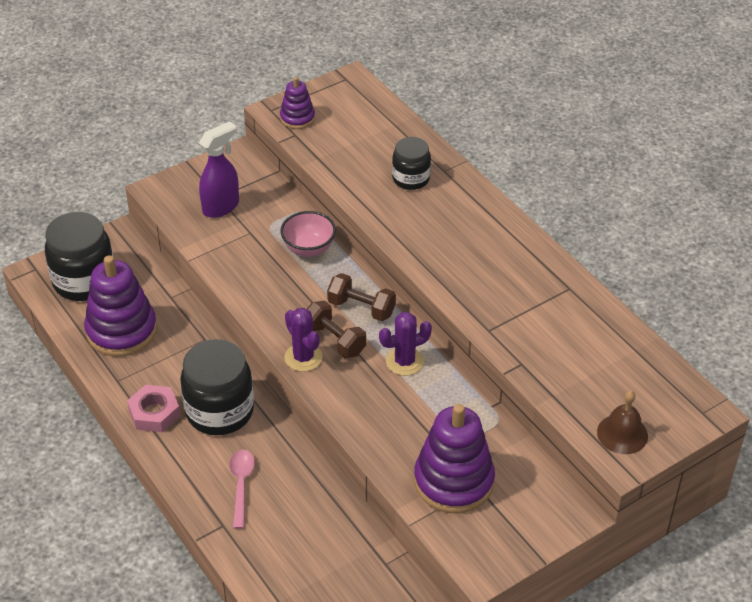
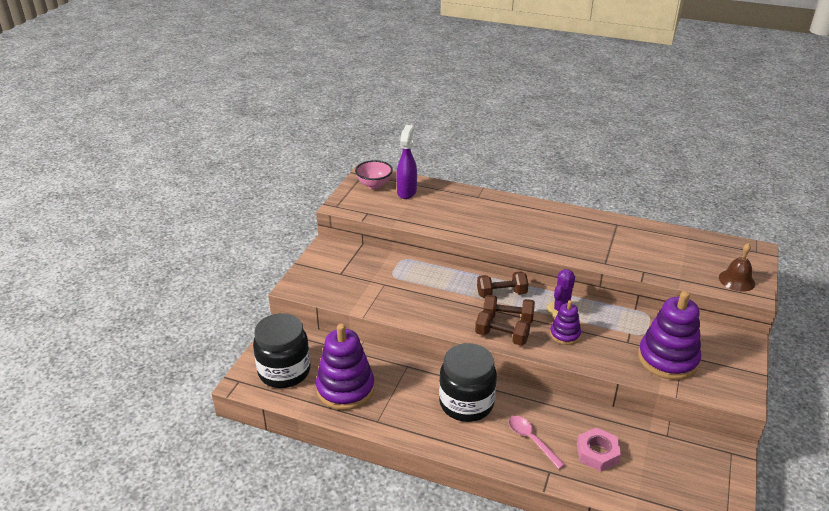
camera: 35 degrees left, 10 degrees down
(154, 413) = (425, 427): pink nut -> pink nut (597, 453)
(221, 207) = (349, 278): purple spray bottle -> purple spray bottle (407, 192)
(297, 118) = (358, 204): purple stacking toy -> purple stacking toy (565, 335)
(303, 357) = (501, 337): purple cactus -> brown dumbbell
(308, 249) = (432, 277): pink bowl -> pink bowl (374, 185)
(411, 179) = (464, 208): black jar -> none

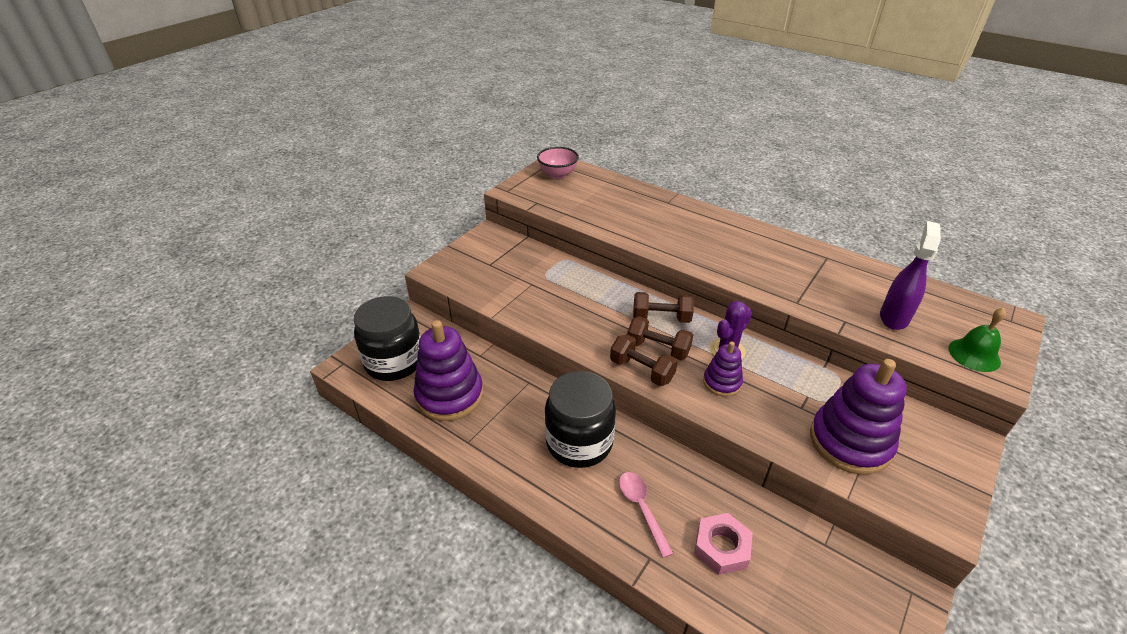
camera: 15 degrees right, 5 degrees up
(407, 192) = (590, 186): purple spray bottle -> purple spray bottle (894, 317)
(736, 280) = (974, 354): brown bell -> green bell

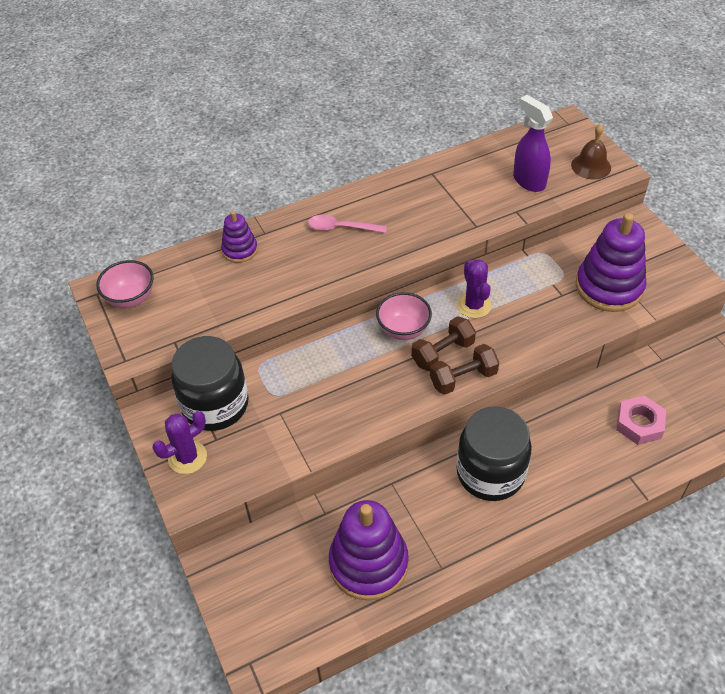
camera: 60 degrees left, 10 degrees up
(394, 362) = (282, 604): black jar -> black jar (215, 405)
(467, 258) = (187, 457): none -> purple cactus
(642, 509) = (582, 459): pink spoon -> pink spoon (341, 228)
(661, 318) = (403, 330): brown dumbbell -> pink bowl
(722, 382) = (509, 329): purple stacking toy -> purple stacking toy (240, 250)
(974, 354) = (591, 166): green bell -> brown bell

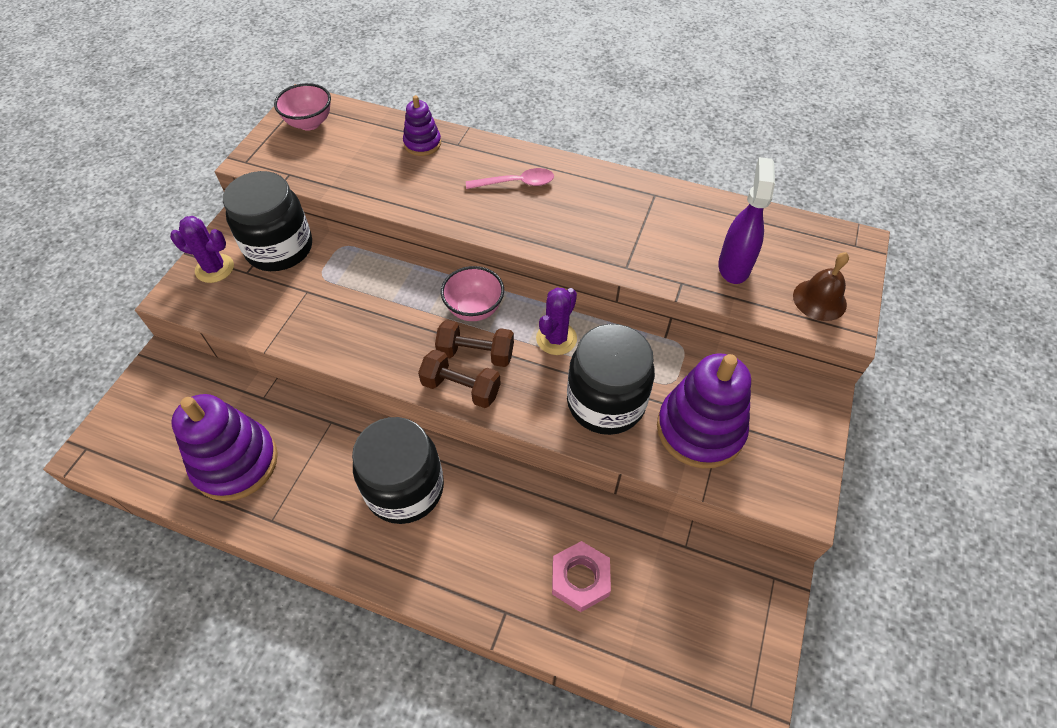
camera: 45 degrees right, 5 degrees up
(341, 228) = (516, 183): pink spoon -> pink spoon turned 120 degrees clockwise
(547, 315) = (605, 402): none -> black jar

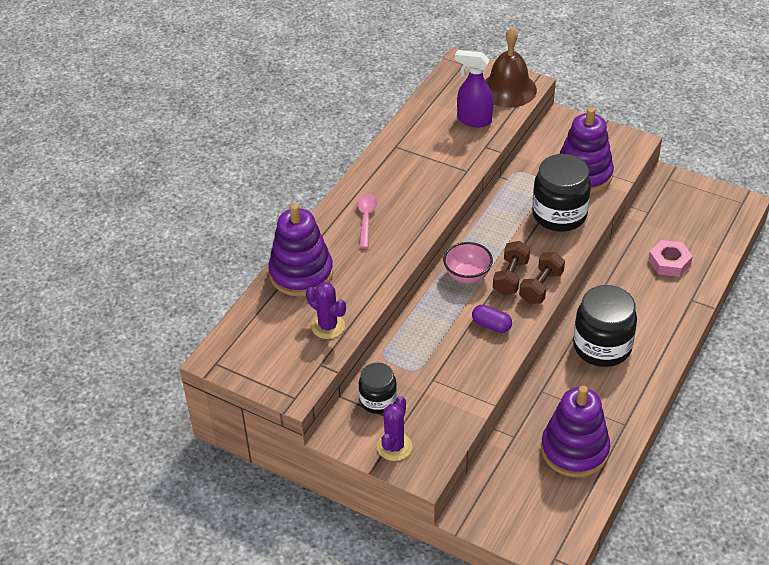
camera: 80 degrees left, 10 degrees down
(279, 249) = (378, 400): black jar -> black jar, size x0.59
(309, 123) = (249, 352): pink bowl -> none
(391, 339) = (491, 325): none -> purple capsule
(422, 144) = (301, 273): purple stacking toy -> purple stacking toy, size x1.89
(556, 338) = (502, 233): purple cactus -> purple cactus (328, 326)
(819, 300) = (508, 89): brown bell -> brown bell, size x1.62

